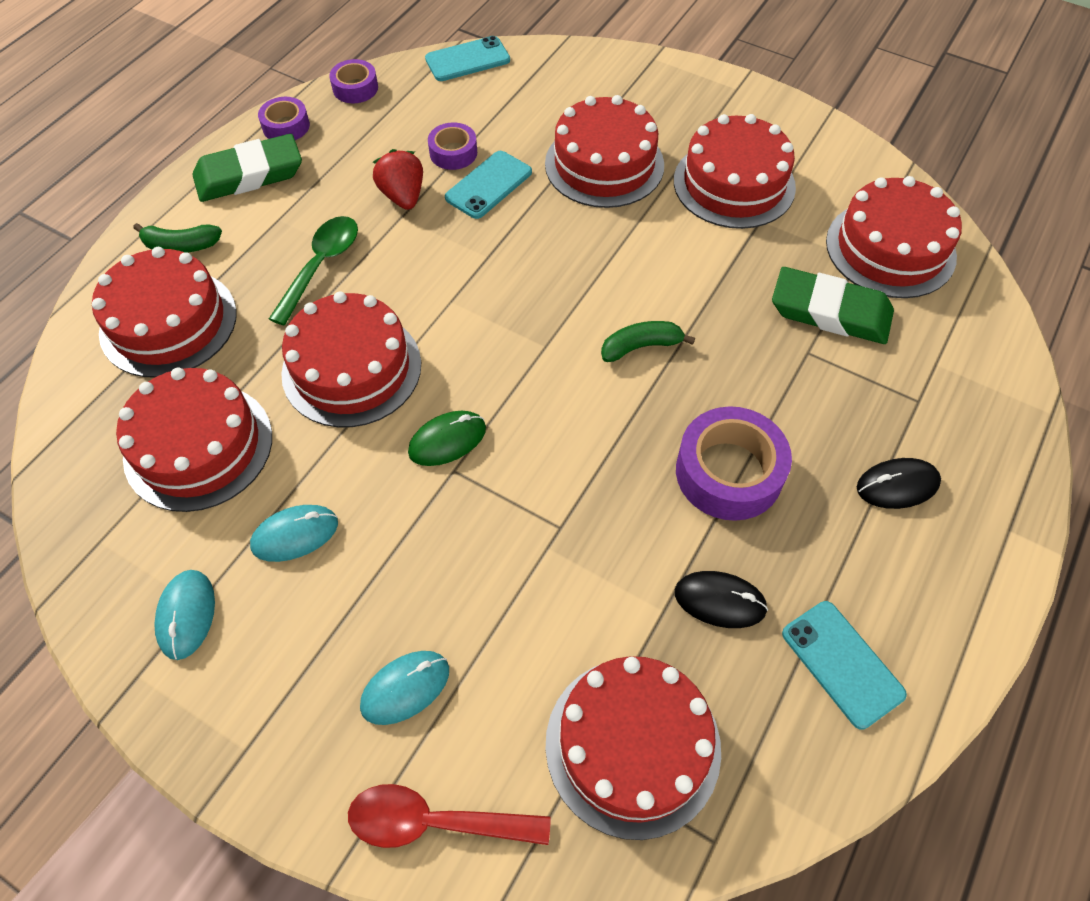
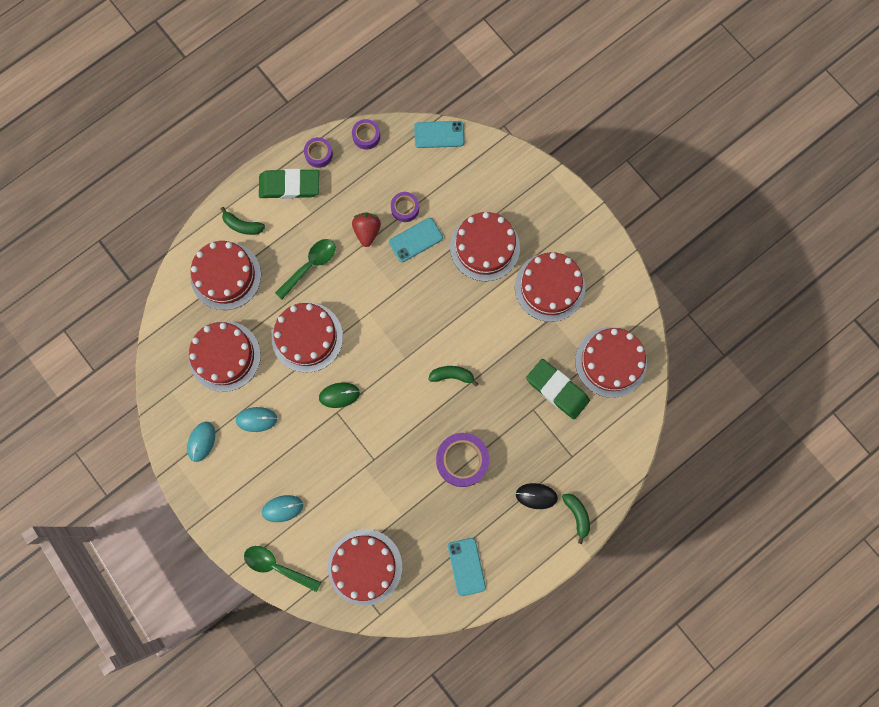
camera: 20 degrees right, 20 degrees up
(435, 821) = (277, 566): red spoon -> green spoon
(720, 601) = (428, 520): black mouse -> none
(989, 492) = (577, 515): none -> green banana

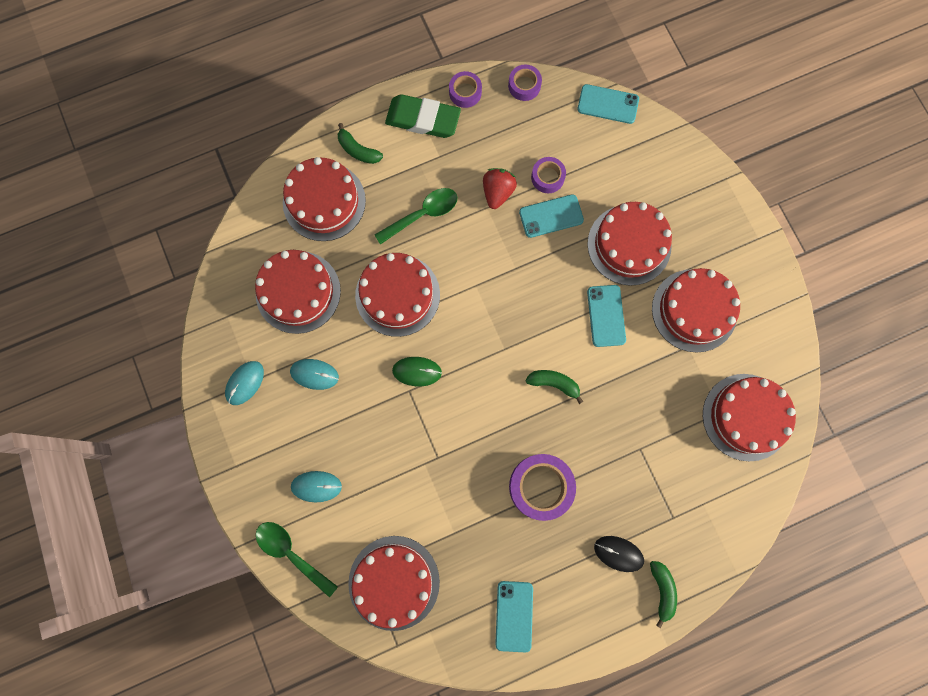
camera: 15 degrees right, 0 degrees up
(480, 310) = (606, 316): none -> turquoise phone
(557, 390) = (674, 433): green eraser -> none

